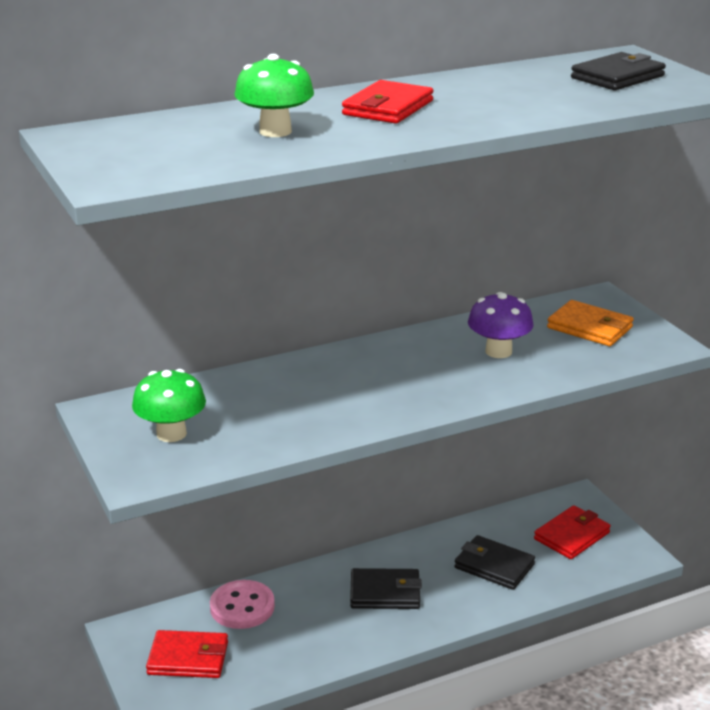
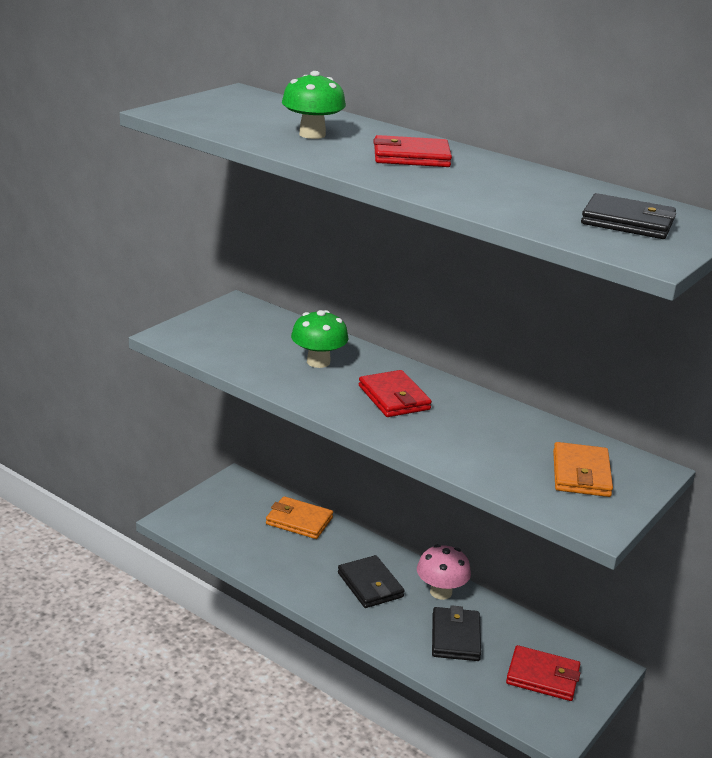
camera: 60 degrees right, 0 degrees up
(171, 434) = (230, 333): green mushroom -> green mushroom (318, 362)
(188, 658) = (229, 515): red wallet -> red wallet (394, 398)
(242, 607) = (299, 521): pink button -> orange wallet
(424, 551) = (441, 592): none -> pink mushroom
(498, 351) = (482, 435): purple mushroom -> none

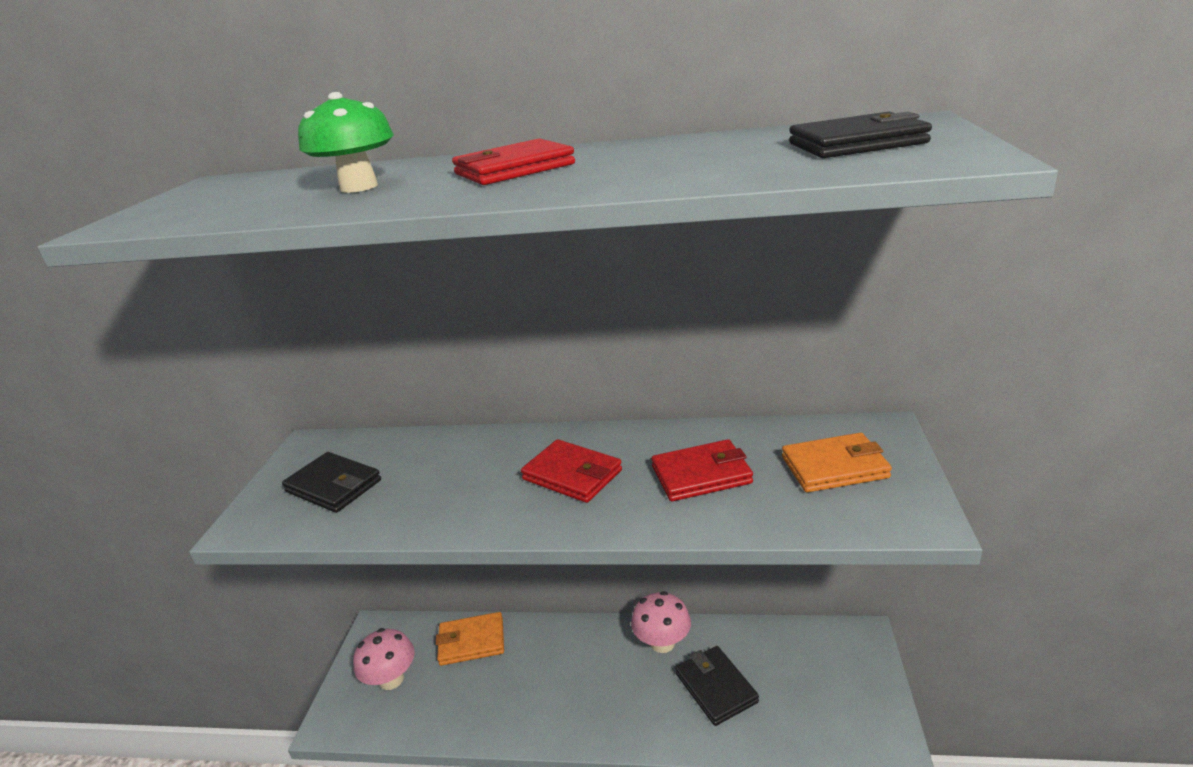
camera: 25 degrees left, 0 degrees up
(227, 516) = (391, 679): none -> pink mushroom
(318, 362) = (454, 472): green mushroom -> none
(370, 585) = (593, 676): black wallet -> black wallet (333, 486)
(542, 677) = (823, 682): red wallet -> red wallet (701, 475)
(581, 474) = (834, 467): orange wallet -> orange wallet turned 75 degrees counterclockwise

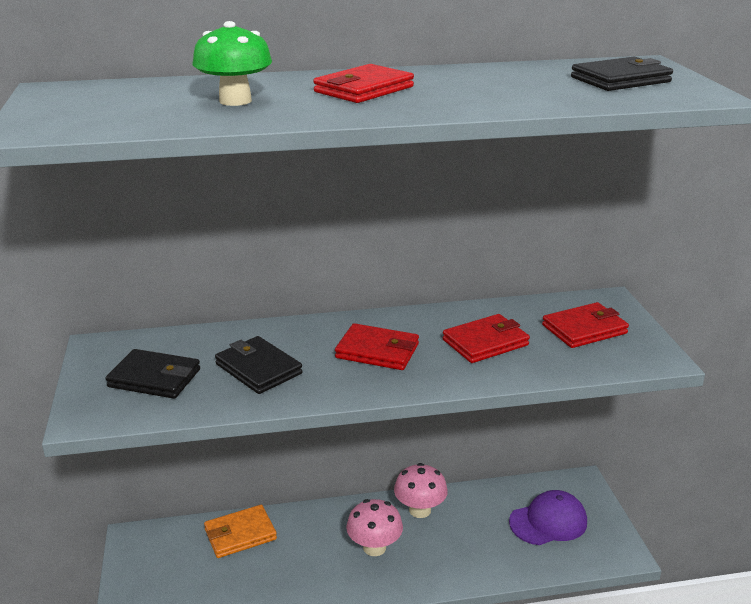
camera: 20 degrees left, 0 degrees up
(391, 679) = (172, 577): pink mushroom -> pink mushroom (374, 547)
(716, 687) = (477, 537): black wallet -> black wallet (258, 369)
(806, 682) = (548, 522): none -> purple cap
(834, 467) = (584, 329): orange wallet -> red wallet

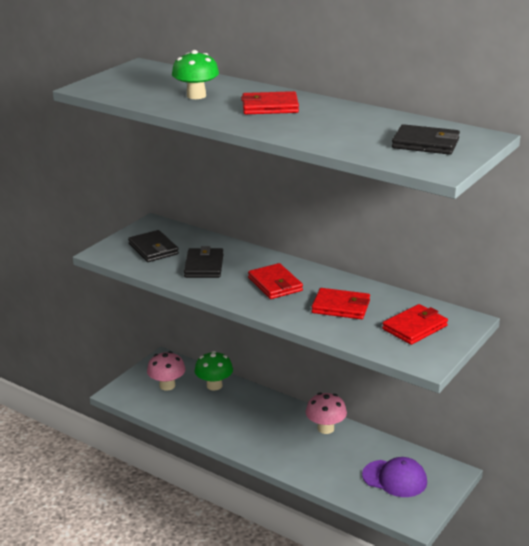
camera: 45 degrees right, 0 degrees up
(240, 534) = (214, 385): orange wallet -> green mushroom
(374, 547) = (273, 431): pink mushroom -> pink mushroom (167, 385)
(584, 329) = (415, 327): red wallet -> red wallet turned 60 degrees counterclockwise

